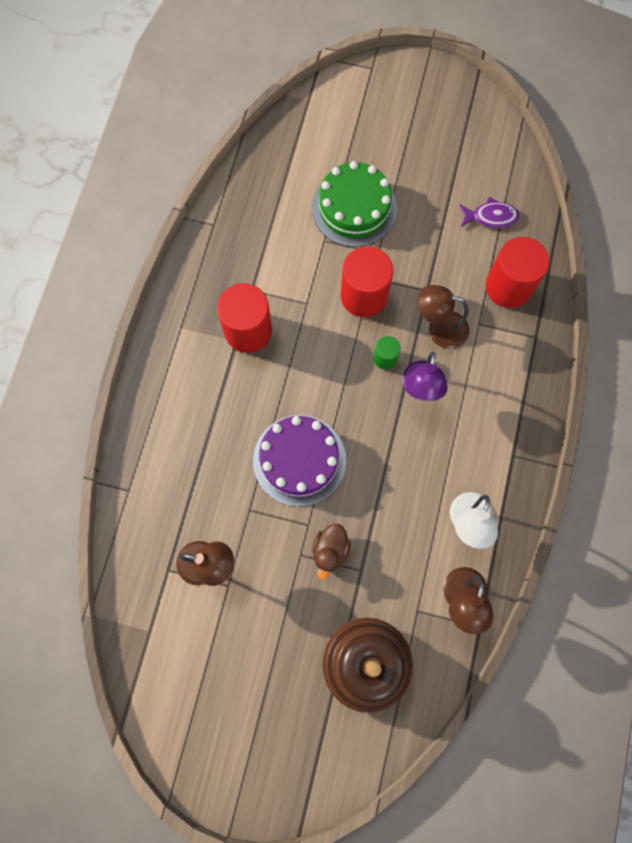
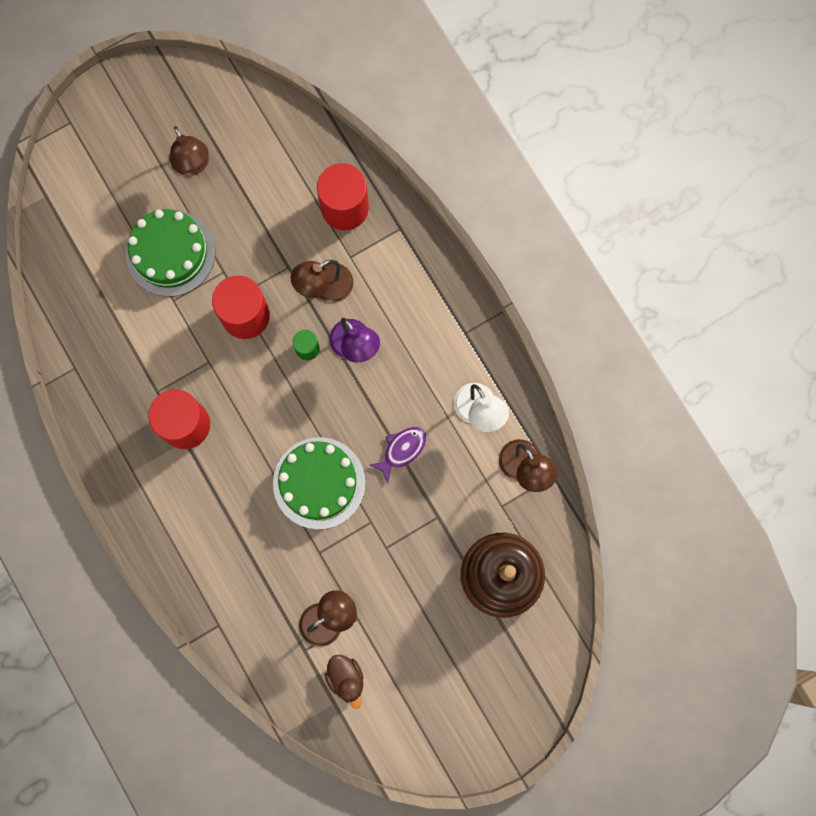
camera: 45 degrees left, 5 degrees up
(299, 460) = (319, 483): purple cake -> green cake
(330, 551) = (404, 525): brown duck -> brown duck (346, 678)
(428, 165) = (193, 165): none -> brown lamp
(491, 217) = (280, 164): purple fish -> purple fish (402, 450)

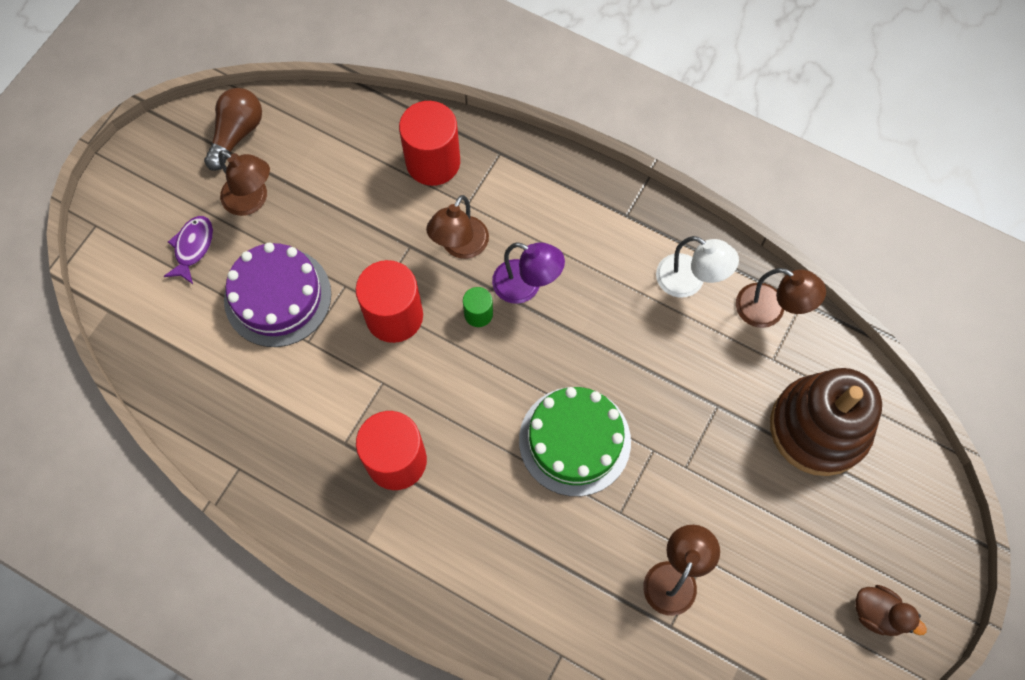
camera: 30 degrees left, 10 degrees down
(170, 253) = (277, 297): green cake -> purple cake
(211, 103) = (237, 134): none -> brown light bulb
(346, 678) = (733, 630): brown duck -> brown duck (877, 613)
(402, 450) = (638, 360): purple fish -> purple fish (193, 247)

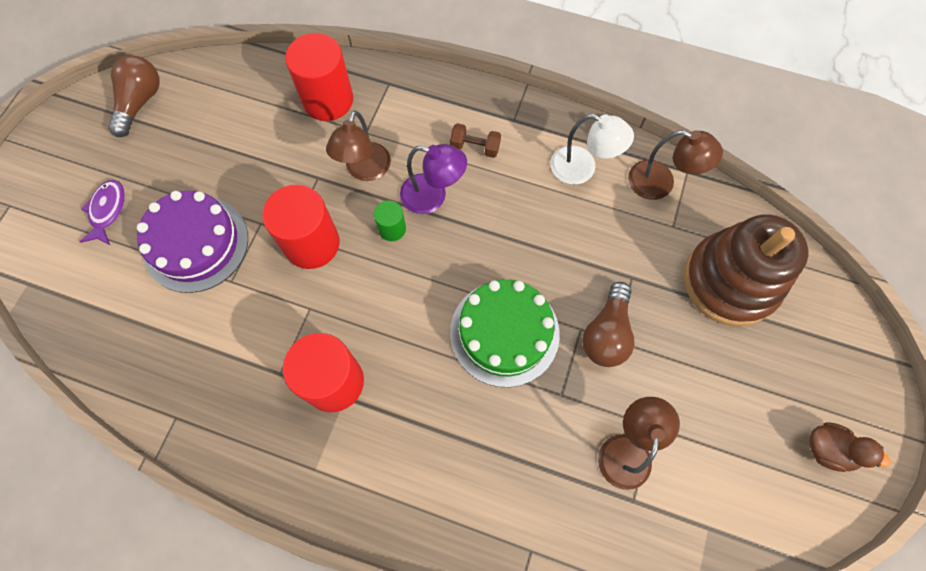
camera: 10 degrees left, 0 degrees up
(252, 200) = (161, 159): brown lamp -> none
(580, 239) = (475, 147): none -> brown dumbbell
(678, 459) = (606, 333): none -> brown light bulb

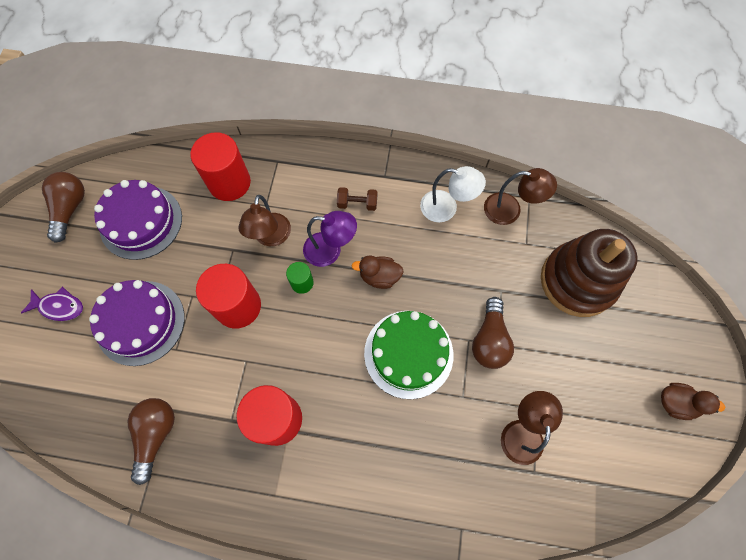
camera: 10 degrees left, 0 degrees up
(107, 211) = (59, 307): purple fish -> purple fish turned 105 degrees clockwise
(190, 375) = (156, 435): none -> brown light bulb
(217, 129) = (141, 222): none -> purple cake
(486, 237) = (379, 277): none -> brown duck

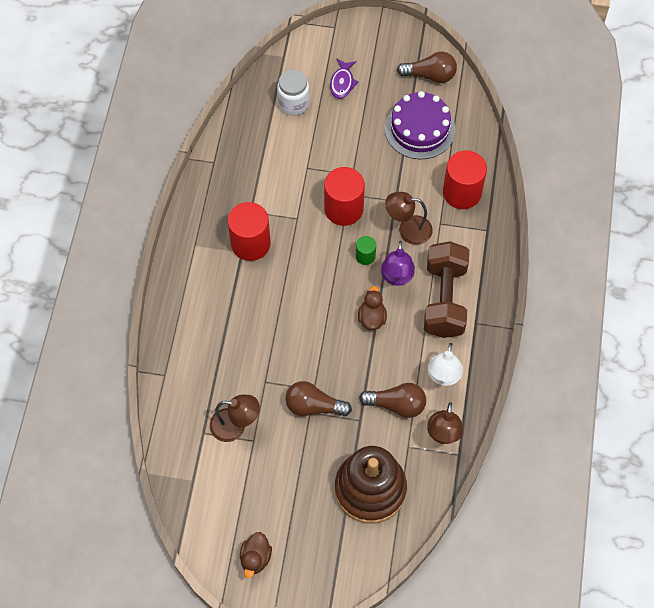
camera: 90 degrees right, 5 degrees down
(78, 367) = (293, 103): none -> white jar
(140, 322) = (329, 140): purple cake -> none
(156, 435) = (241, 162): brown light bulb -> brown light bulb (396, 404)
(357, 204) = (444, 299): brown dumbbell -> brown dumbbell, size x2.40
(408, 353) = (302, 340): green cake -> none

